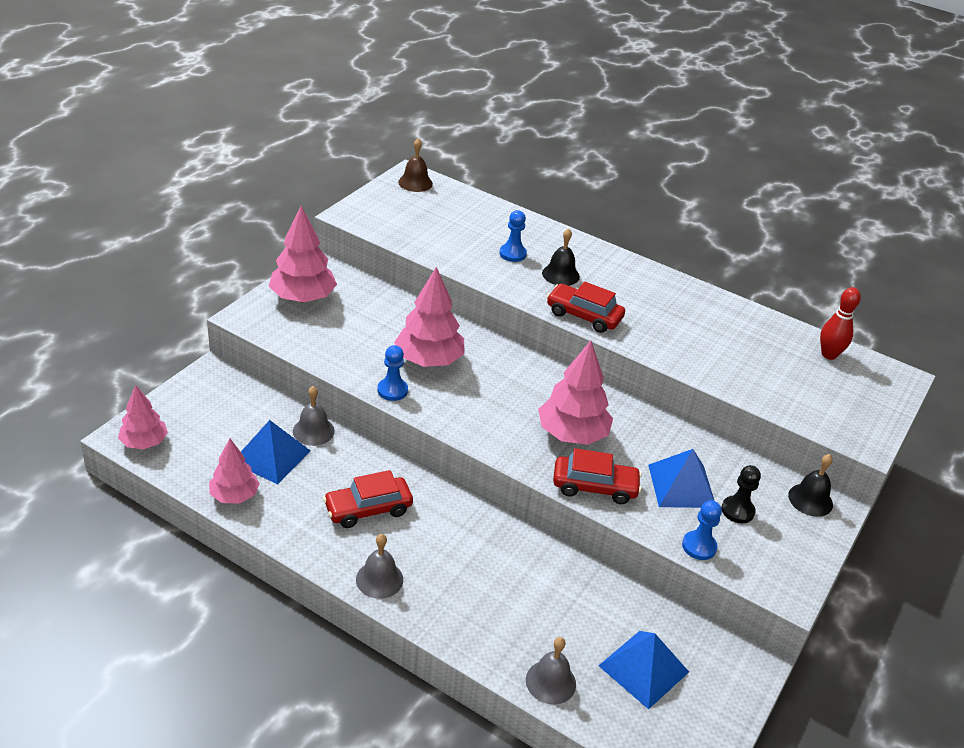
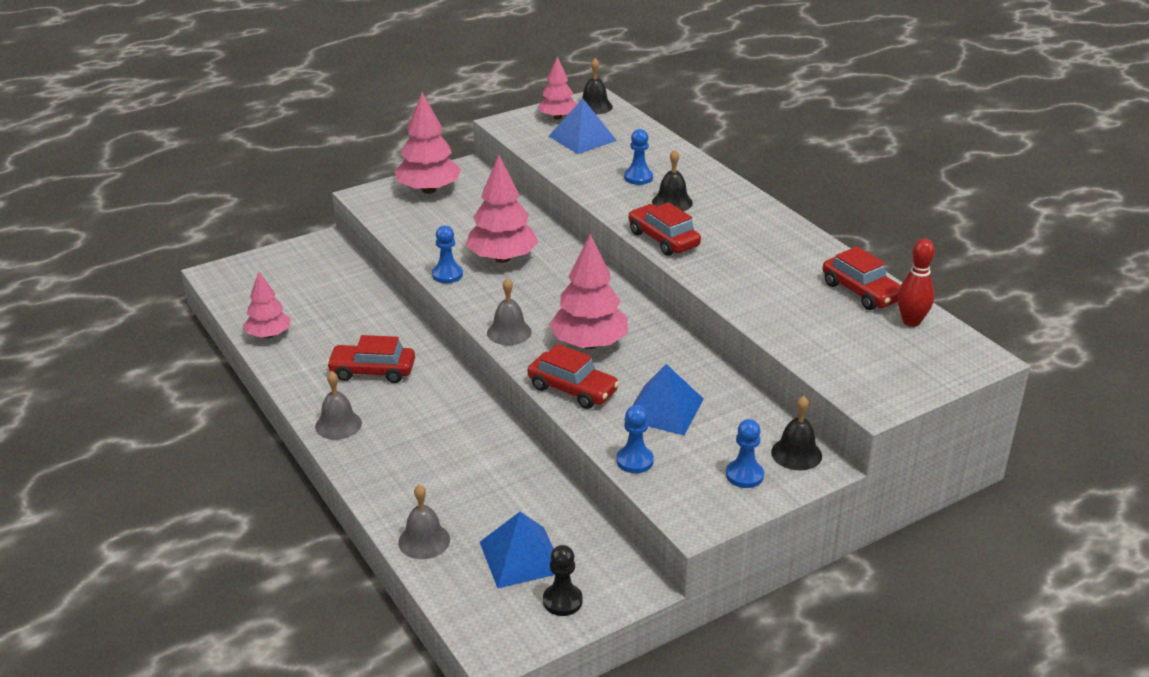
camera: 30 degrees right, 5 degrees down
(144, 442) = (228, 281): pink tree -> pink tree (557, 117)
(271, 456) = (322, 313): blue pyramid -> blue pyramid (582, 138)
(313, 431) = (374, 303): grey bell -> grey bell (509, 332)
(415, 183) = (594, 106): brown bell -> black bell
(737, 511) = (704, 443): black pawn -> black pawn (562, 601)
(773, 334) = (861, 292): none -> red car
(790, 533) = (744, 475): none -> blue pawn

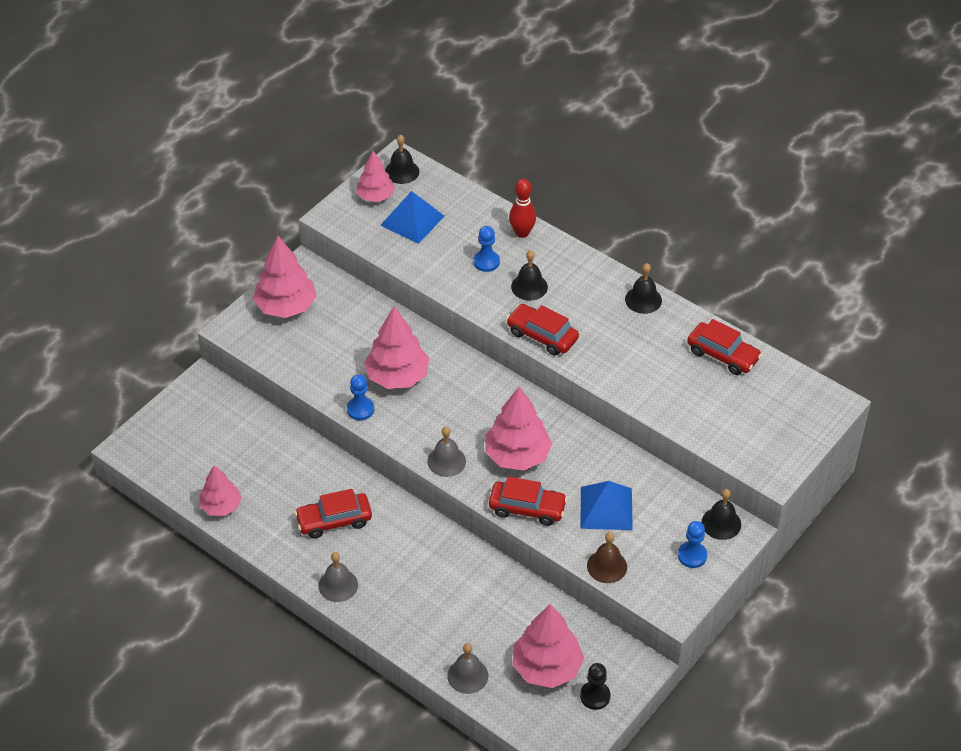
camera: 20 degrees left, 15 degrees up
(521, 557) = (547, 667): blue pyramid -> pink tree
(634, 461) = (607, 566): blue pawn -> brown bell
(791, 233) = (643, 300): none -> black bell
(911, 321) = (771, 378): red bowling pin -> red bowling pin (522, 233)

